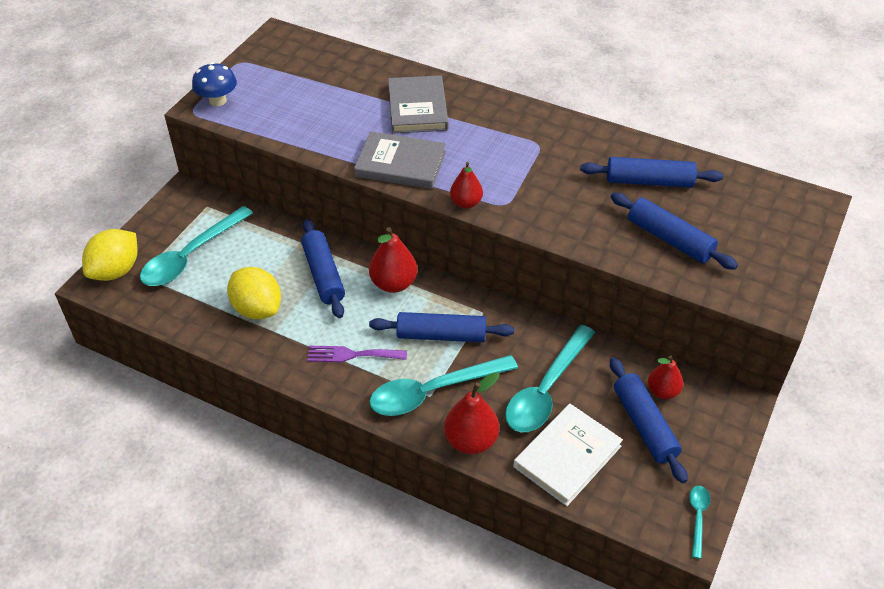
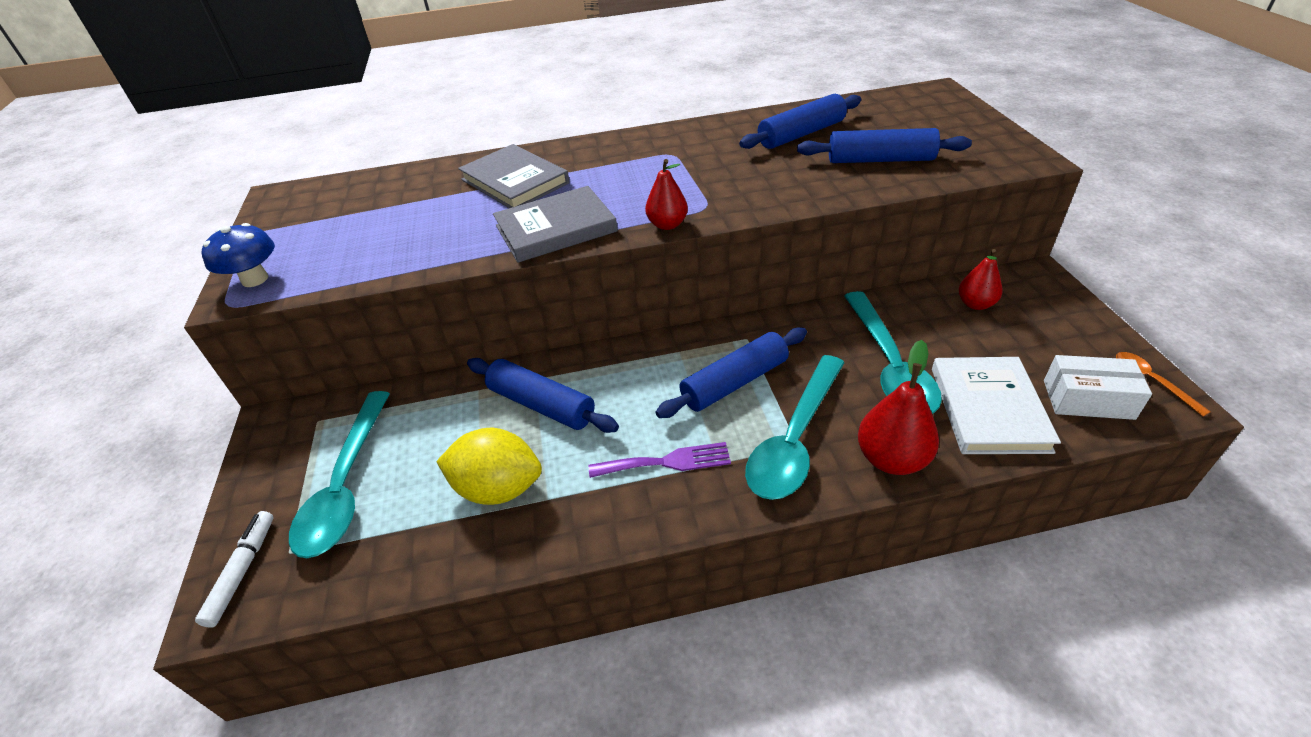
camera: 35 degrees left, 5 degrees down
(116, 271) = (242, 571): yellow lemon -> white marker
(352, 355) = (667, 462): purple fork -> purple fork turned 150 degrees counterclockwise
(393, 283) = (628, 367): red pear -> none
(637, 496) = (1088, 399): none -> white box
(644, 425) = (1003, 338): blue rolling pin -> none
(698, 517) = (1151, 381): turquoise spoon -> orange spoon

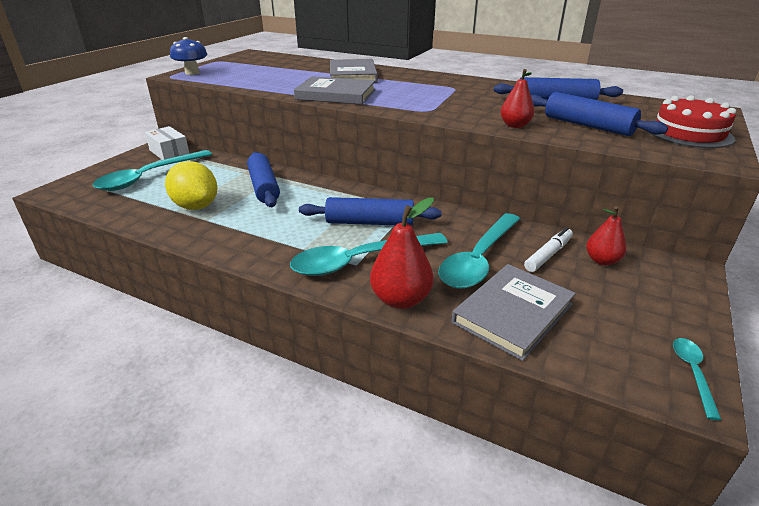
camera: 35 degrees right, 10 degrees down
(242, 571) = (77, 185): white marker -> white marker (548, 255)
(667, 224) = (393, 110): red pear -> red pear (515, 125)
(667, 462) = (279, 235): purple fork -> none
(965, 133) = (689, 133): none -> red cake
(989, 409) = (513, 313): white book -> grey book
(1088, 399) = (607, 351): white box -> white box (169, 152)
(1151, 381) = (692, 373): orange spoon -> turquoise spoon

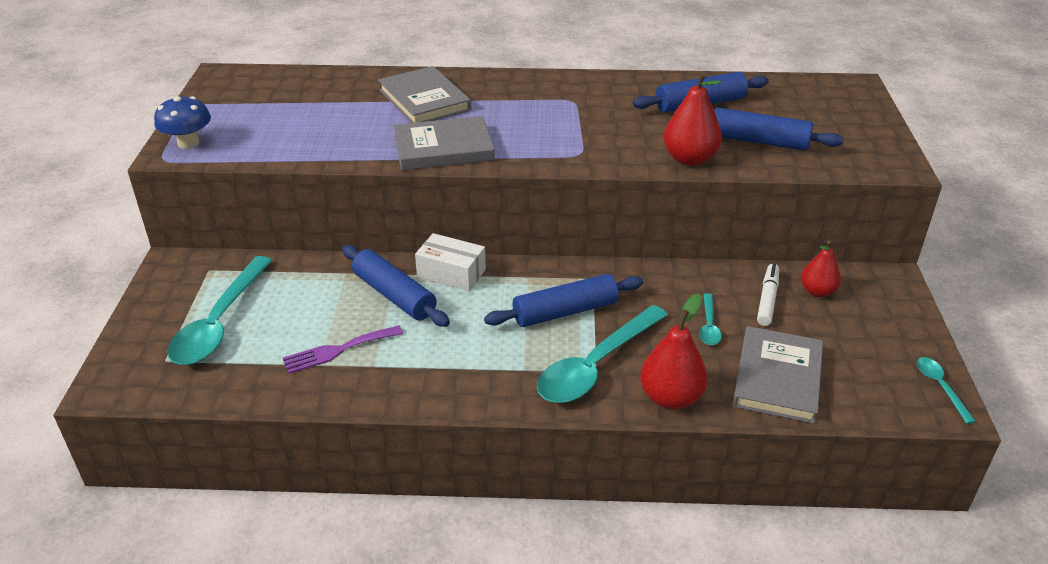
camera: 25 degrees left, 5 degrees up
(169, 152) = (200, 272): white box -> white box (451, 273)
(196, 206) = (338, 350): yellow lemon -> purple fork
(479, 259) = (708, 326): turquoise spoon -> turquoise spoon, size x0.46
(515, 125) = (689, 159): red pear -> red pear, size x1.52
(689, 133) = (854, 131): red cake -> none

